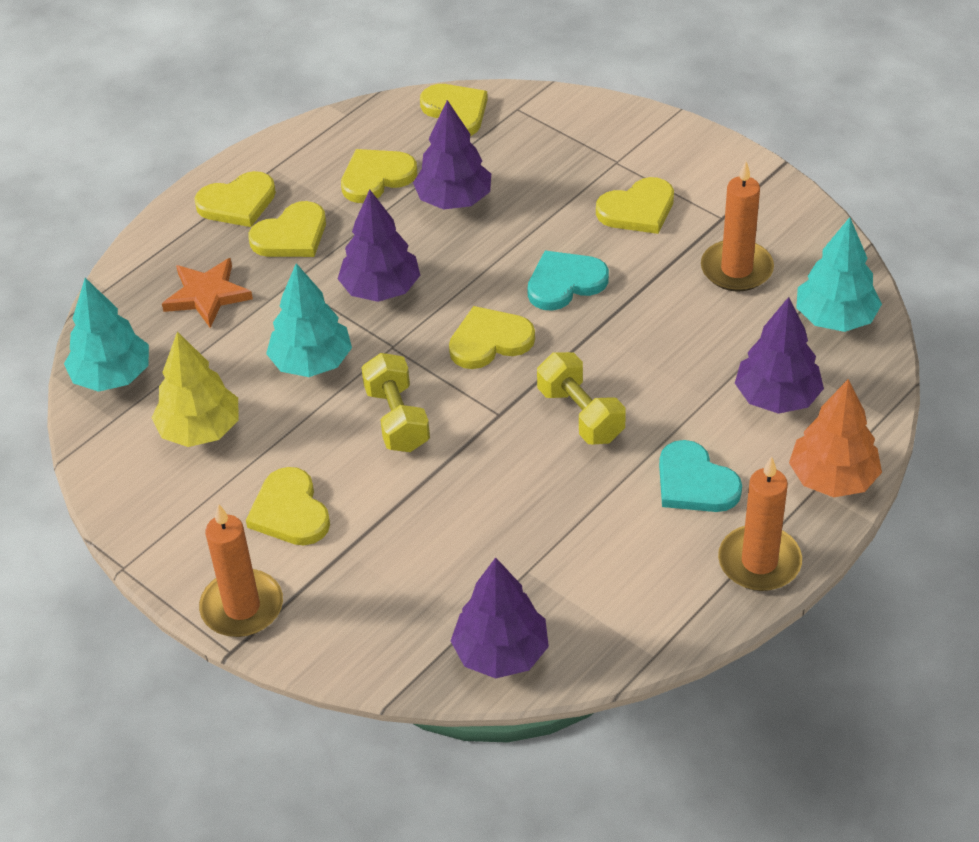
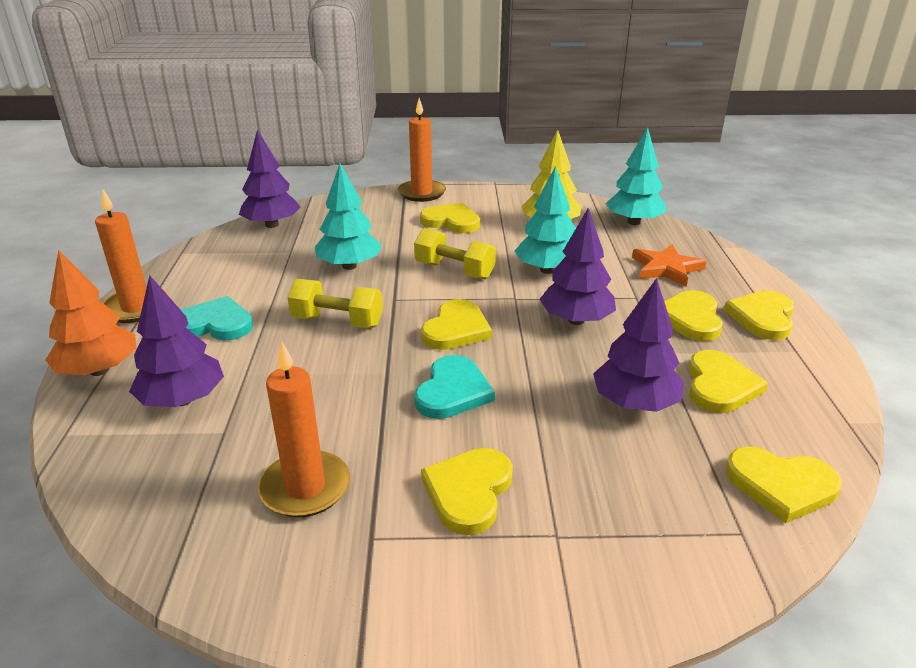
camera: 135 degrees right, 15 degrees down
(835, 318) = (160, 494): turquoise tree -> turquoise tree (349, 266)

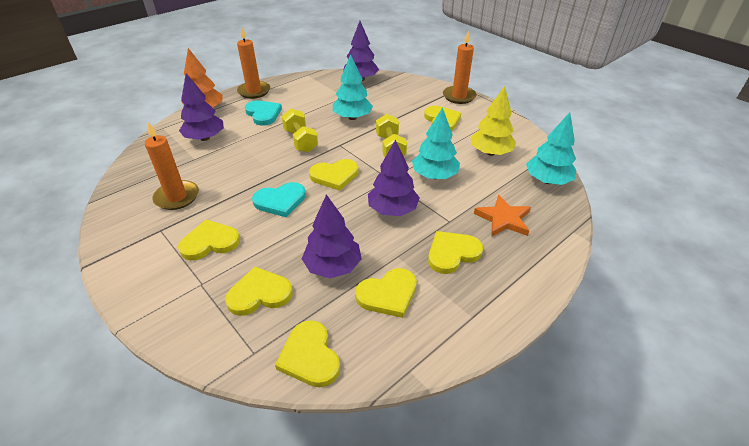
camera: 50 degrees right, 10 degrees up
(762, 317) = (496, 286): yellow heart -> yellow heart (259, 294)

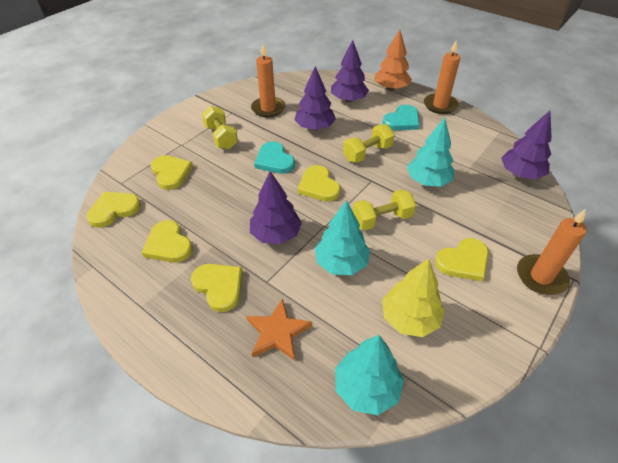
camera: 80 degrees right, 5 degrees up
(210, 242) = (221, 137): yellow heart -> yellow dumbbell
(333, 266) = (199, 206): purple tree -> purple tree (315, 127)

